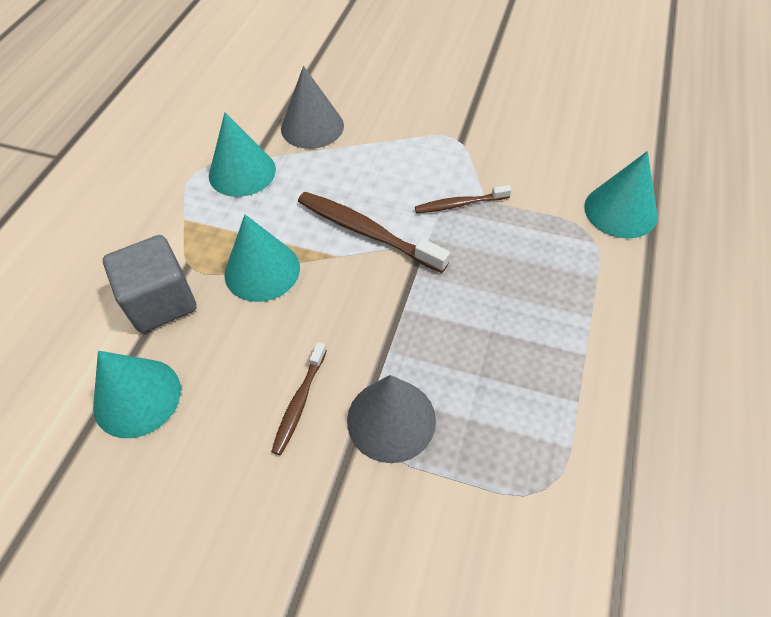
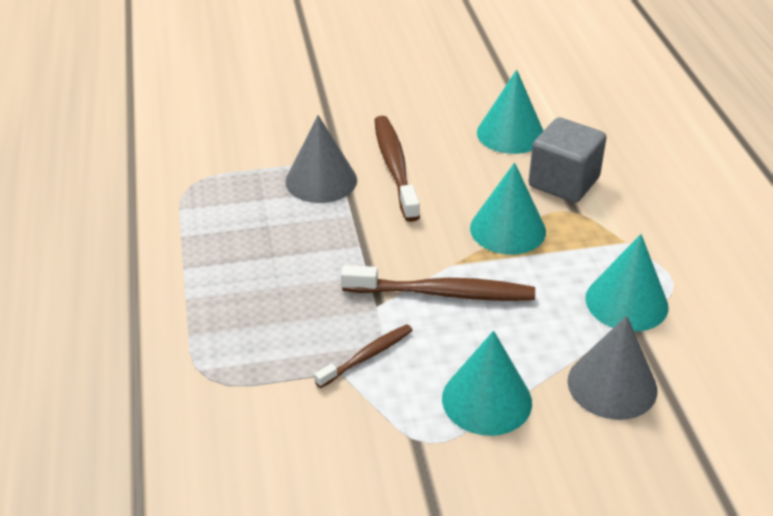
camera: 150 degrees right, 15 degrees down
(299, 402) = (395, 167): brown toothbrush -> brown toothbrush, size x1.72
(620, 211) = (178, 418): turquoise cone -> turquoise cone (487, 400)

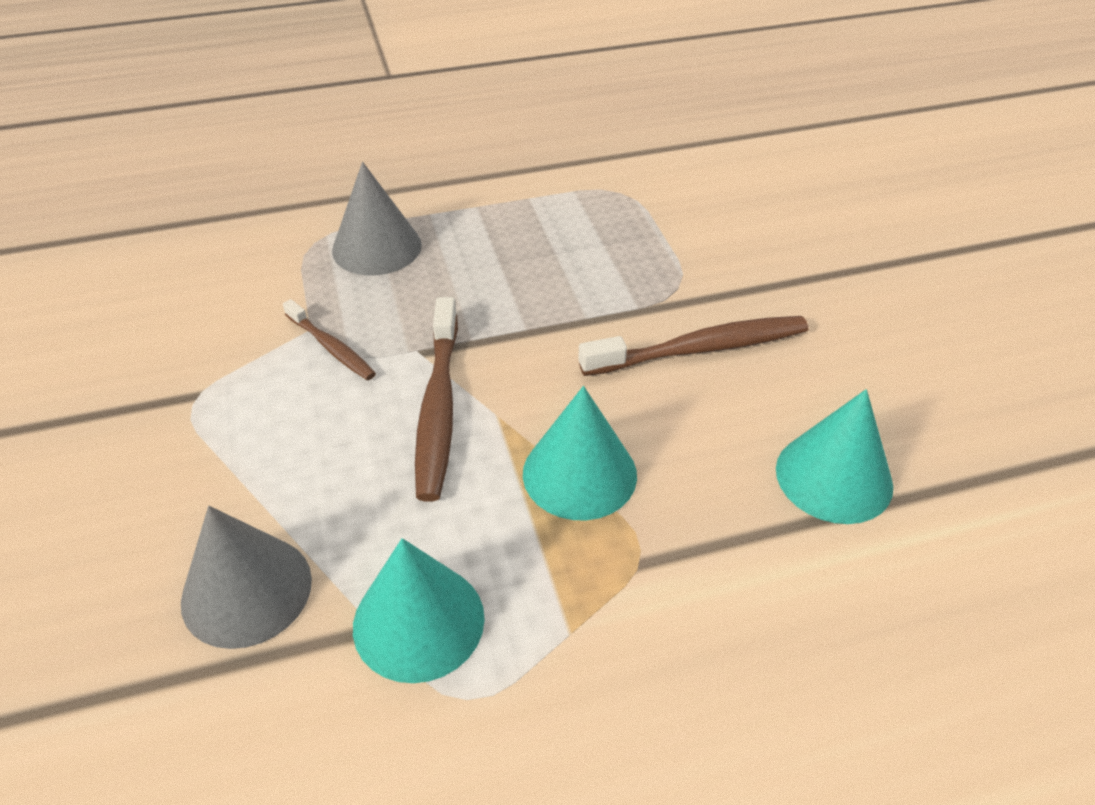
camera: 85 degrees right, 5 degrees up
(321, 180) = (652, 285): grey cone -> grey cone (377, 247)
(487, 400) = (244, 454): turquoise cone -> none
(563, 182) = (716, 547): grey cube -> none

